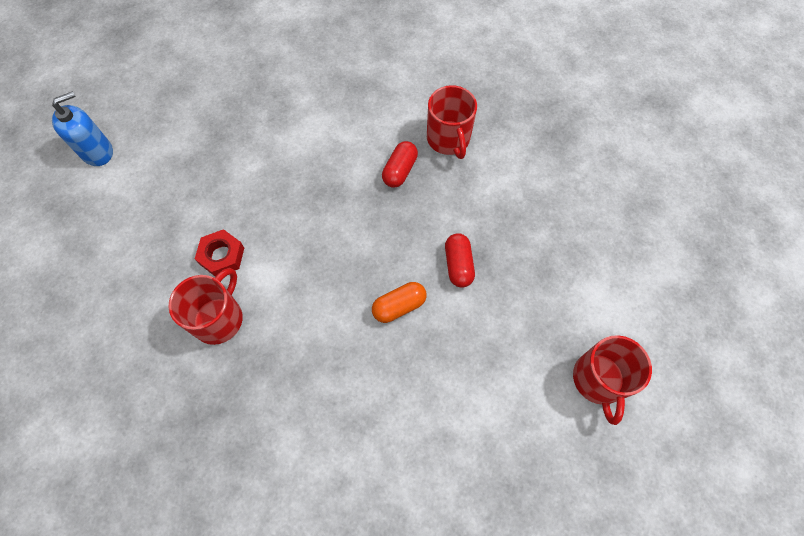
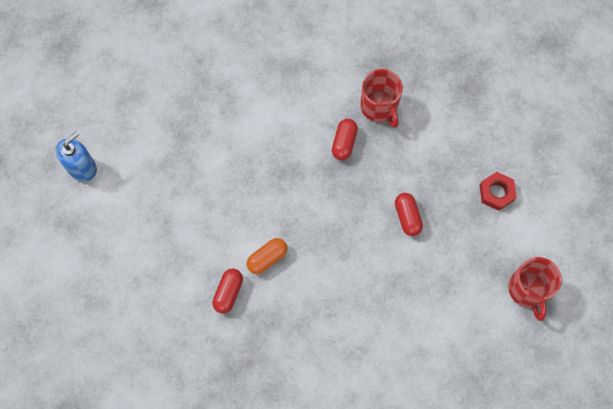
camera: 10 degrees left, 5 degrees up
(219, 318) = (228, 293): red mug -> red capsule
(222, 256) = (216, 241): red nut -> red nut (496, 193)
(399, 306) = (367, 259): orange capsule -> orange capsule (267, 258)

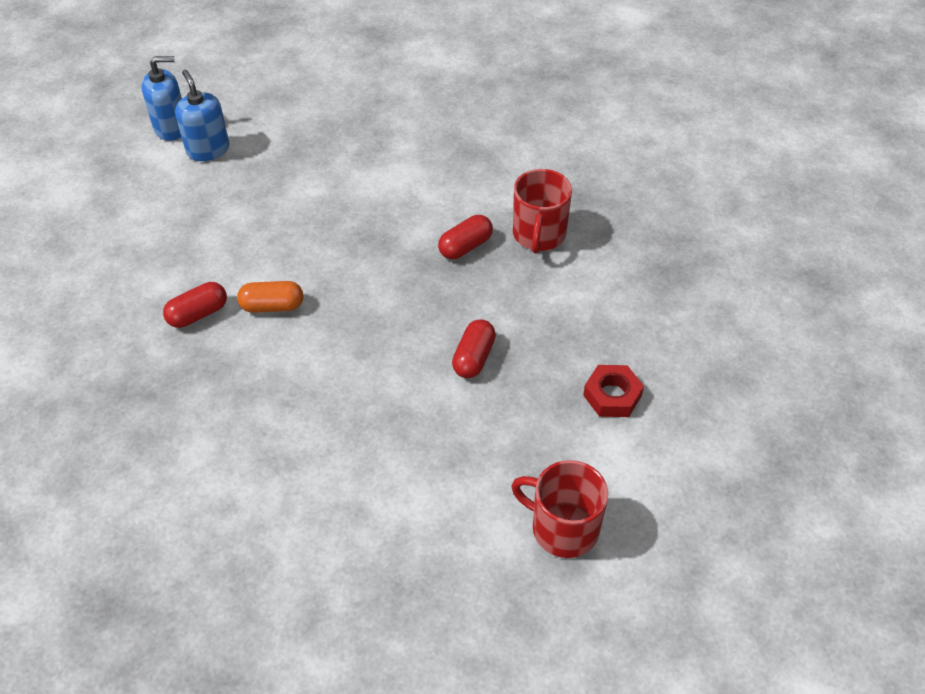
camera: 35 degrees right, 20 degrees down
(123, 170) = (208, 149): none -> blue soap dispenser
(528, 290) = (563, 528): red mug -> red mug turned 90 degrees clockwise

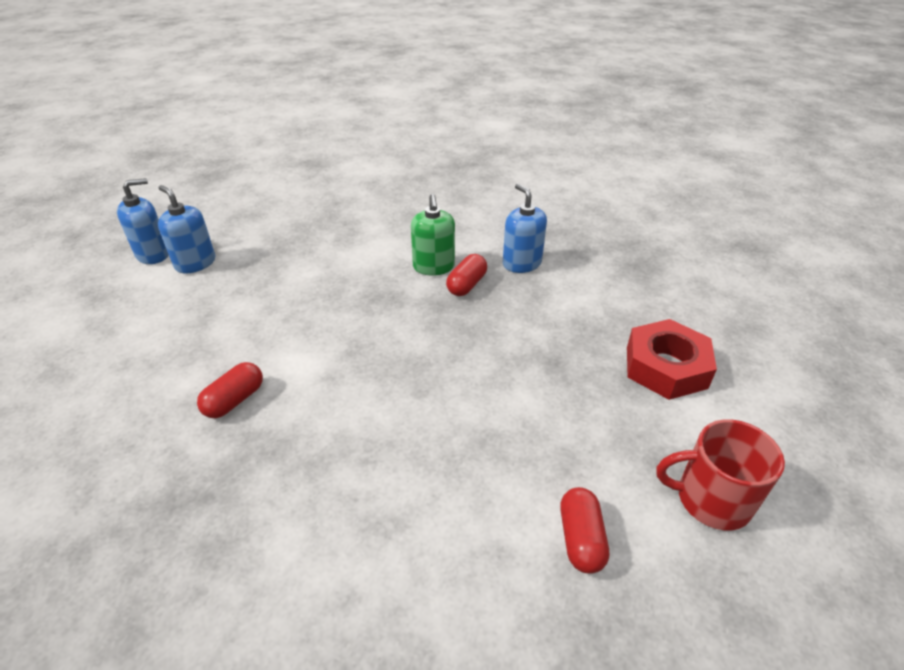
camera: 20 degrees left, 10 degrees down
(272, 306) = (311, 374): orange capsule -> none
(442, 215) = (433, 267): none -> green soap dispenser
(473, 358) = (527, 368): red capsule -> red capsule (580, 539)
(539, 234) = (521, 263): red mug -> blue soap dispenser
(612, 395) = (666, 367): red nut -> red nut, size x1.59

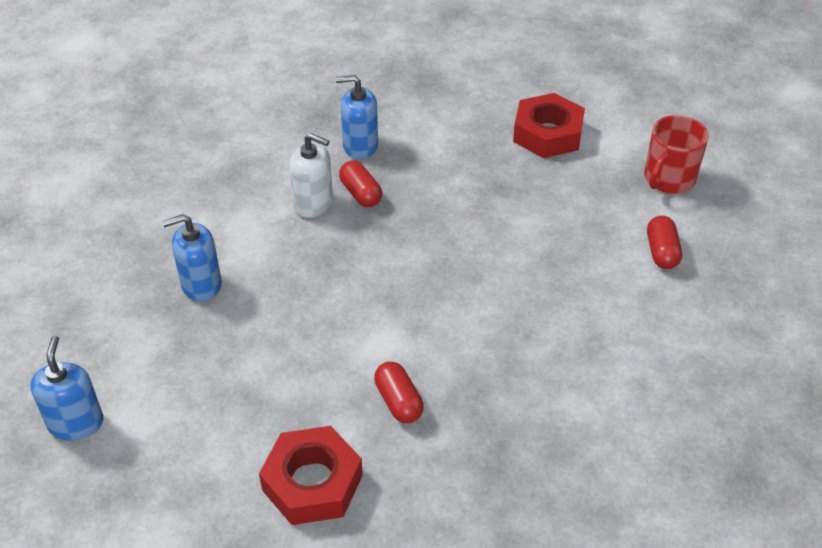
camera: 60 degrees left, 5 degrees up
(125, 384) = (312, 482): none -> red nut
(195, 263) = (134, 387): blue soap dispenser -> blue soap dispenser (201, 285)
(433, 267) = (313, 203): green soap dispenser -> white soap dispenser
(580, 539) = (661, 252): red capsule -> red capsule turned 60 degrees clockwise

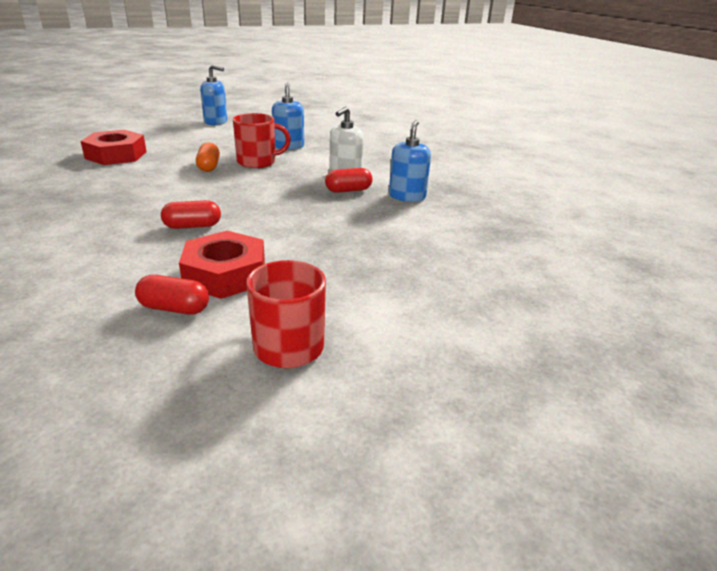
camera: 100 degrees right, 15 degrees down
(288, 300) = (257, 162): none -> red mug
(325, 346) = (208, 167): none -> orange capsule
(398, 401) = (142, 178): red capsule -> red capsule (192, 226)
(547, 133) = (402, 280): red nut -> red nut (225, 274)

